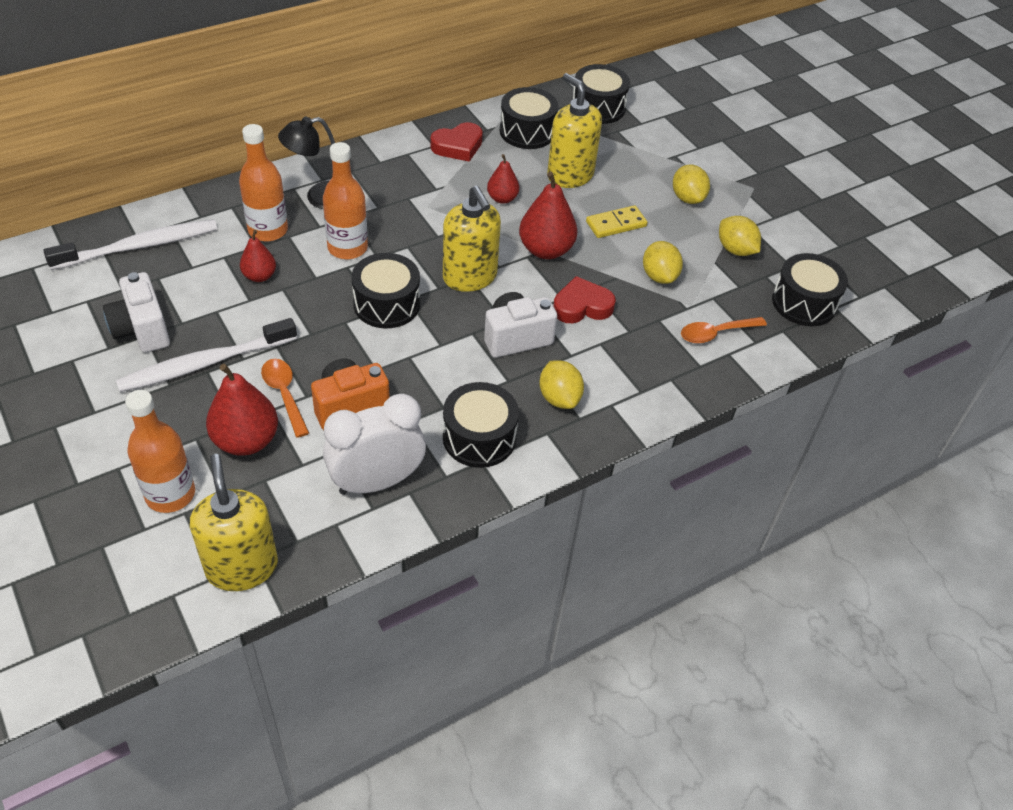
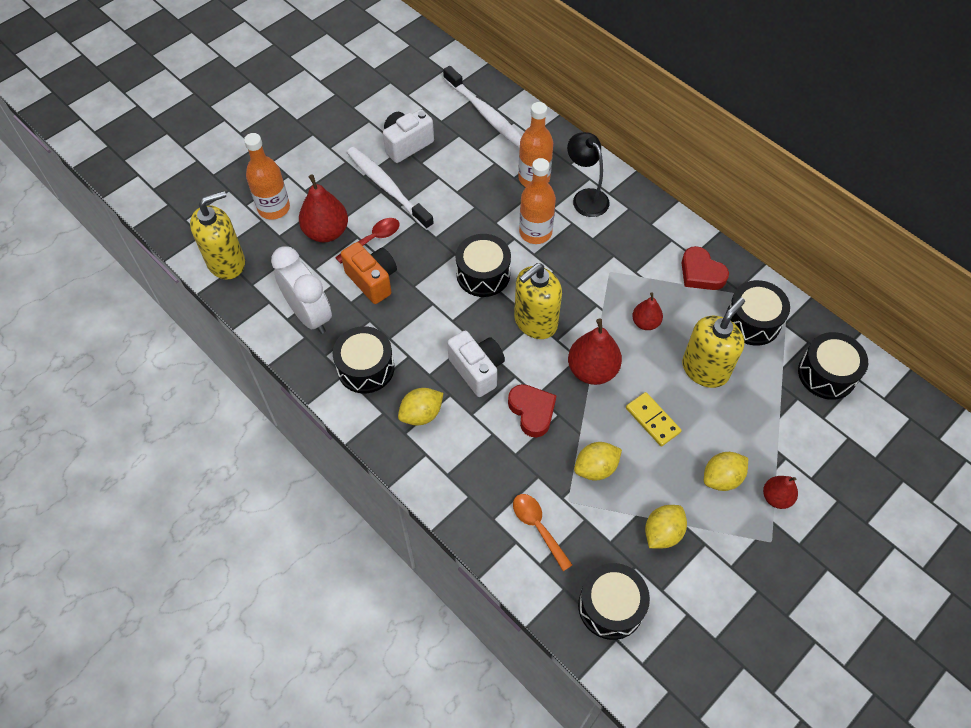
camera: 80 degrees right, 10 degrees up
(259, 276) = (483, 189): red pear -> red pear (776, 497)
(284, 394) = (373, 240): orange spoon -> red spoon

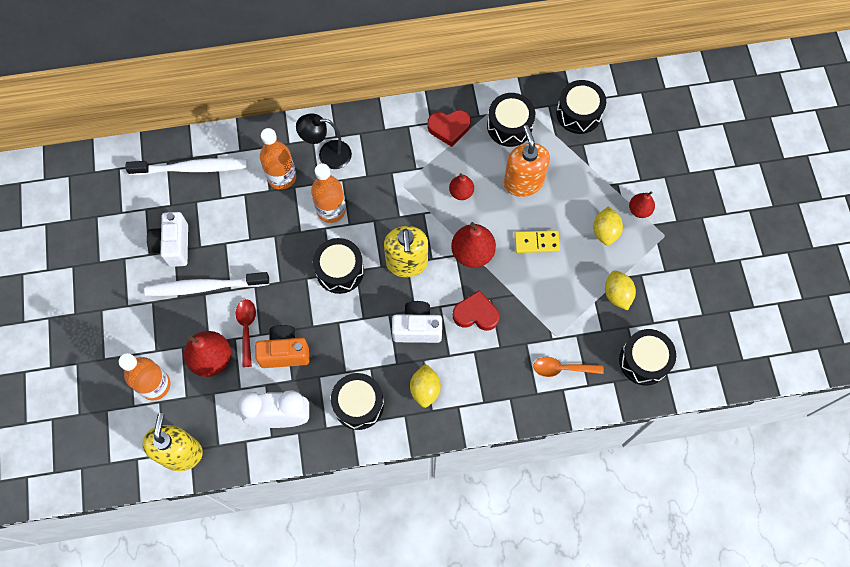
camera: 55 degrees left, 10 degrees up
(595, 468) = (545, 303): yellow lemon -> none
(705, 369) = (523, 182): yellow soap dispenser -> orange soap dispenser

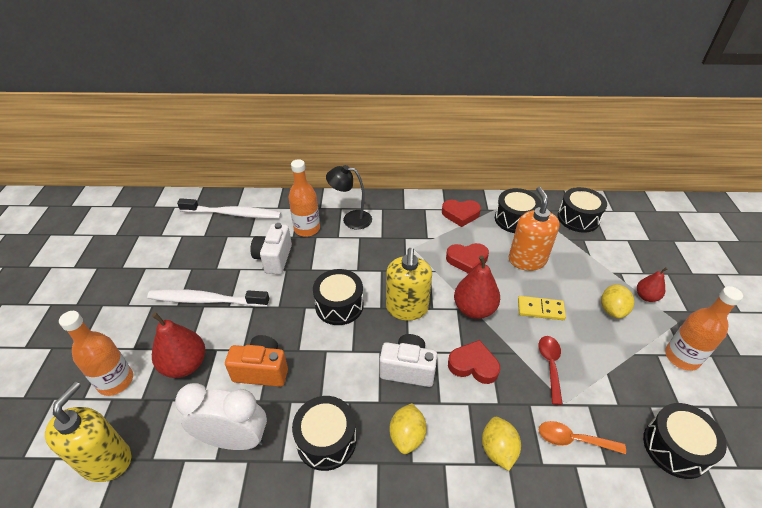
camera: 10 degrees right, 25 degrees down
(173, 245) = (192, 264): white camera -> white camera (274, 258)
(247, 328) = (231, 342): red spoon -> red spoon (550, 365)
(331, 210) = (344, 257): orange bottle -> orange bottle (681, 357)
(461, 192) = (467, 260): red pear -> red heart
(617, 294) = (632, 370): yellow lemon -> yellow lemon (498, 450)

